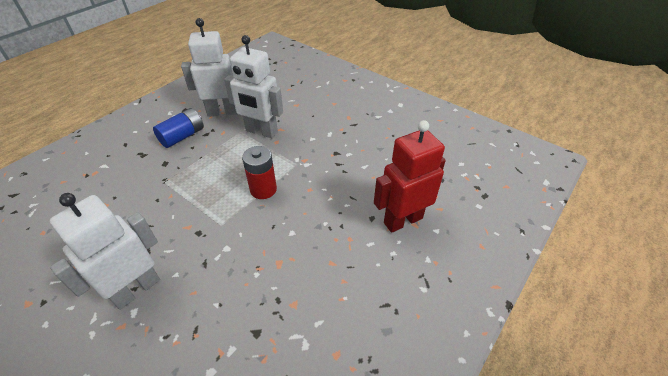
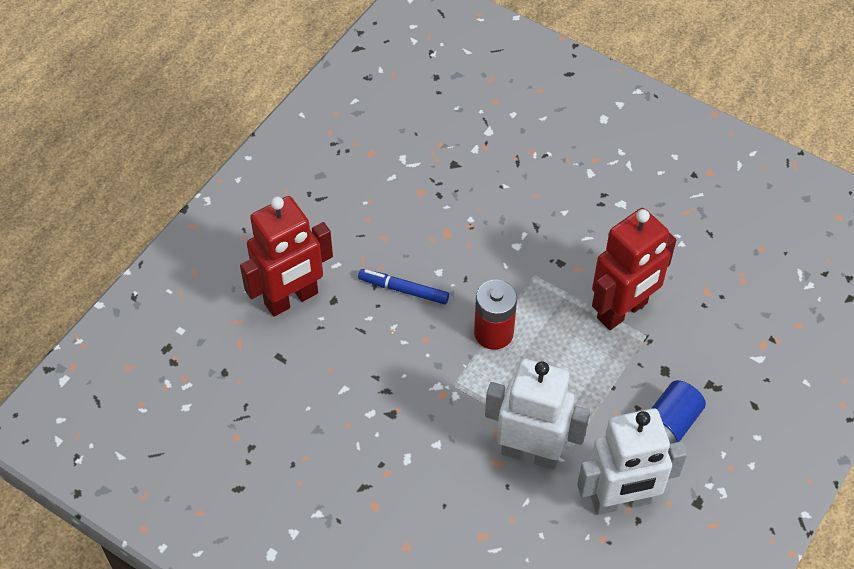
camera: 175 degrees right, 10 degrees up
(136, 289) = (600, 193): white robot -> none
(171, 196) = (622, 311): none -> red robot
(320, 221) = (403, 290): none -> blue marker

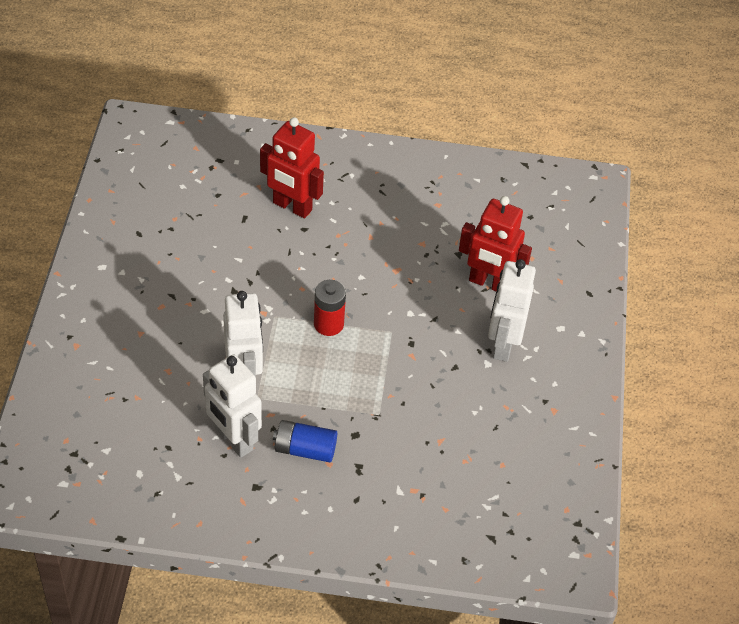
camera: 60 degrees right, 5 degrees down
(403, 290) = (334, 262): blue marker -> none
(602, 178) = (503, 344): none -> white robot
(622, 311) = (391, 393): red robot -> red robot (489, 283)

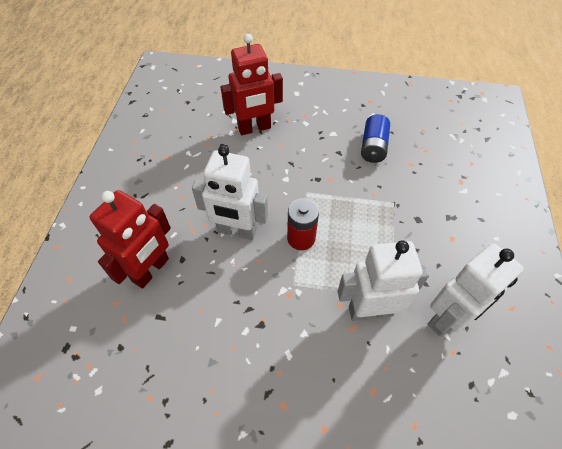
camera: 85 degrees left, 5 degrees up
(305, 449) = (443, 257): blue battery -> blue battery (373, 147)
(489, 283) = (254, 128): red robot -> red robot turned 45 degrees clockwise
(503, 344) = (314, 123): white robot -> white robot (236, 231)

